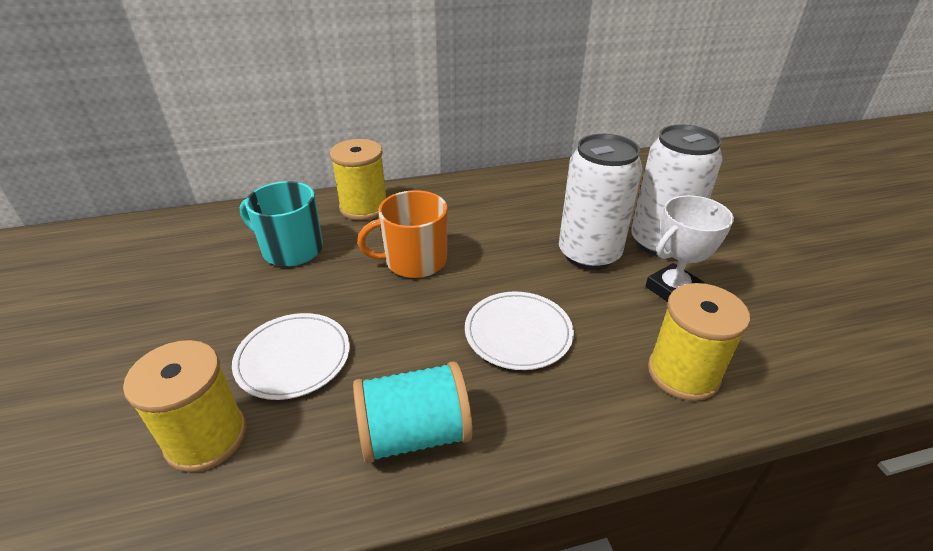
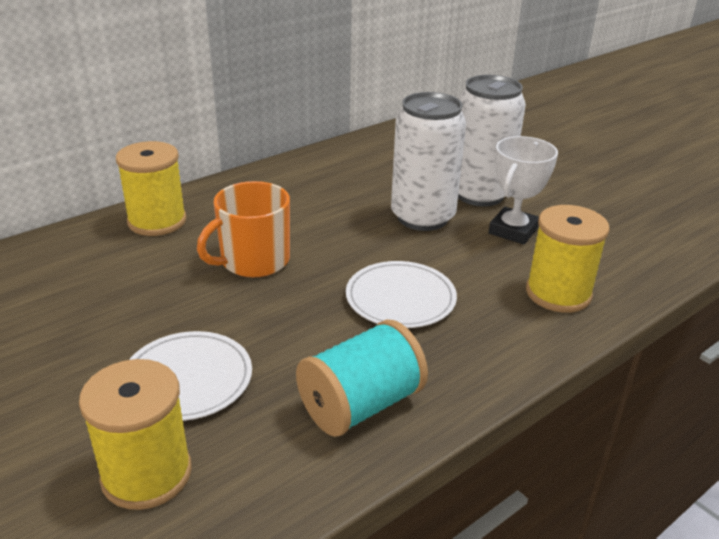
camera: 25 degrees left, 5 degrees down
(291, 249) = (102, 280): turquoise mug -> none

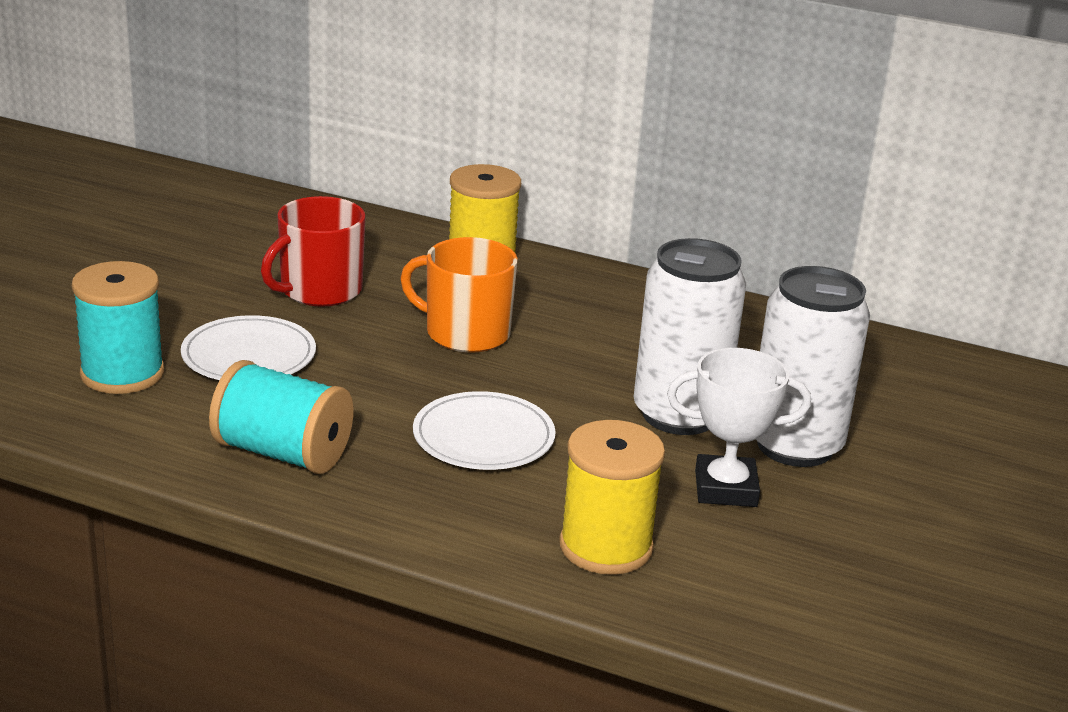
camera: 60 degrees right, 5 degrees down
(117, 308) = (319, 290): none -> red mug
(146, 474) = (122, 373): yellow spool -> turquoise spool

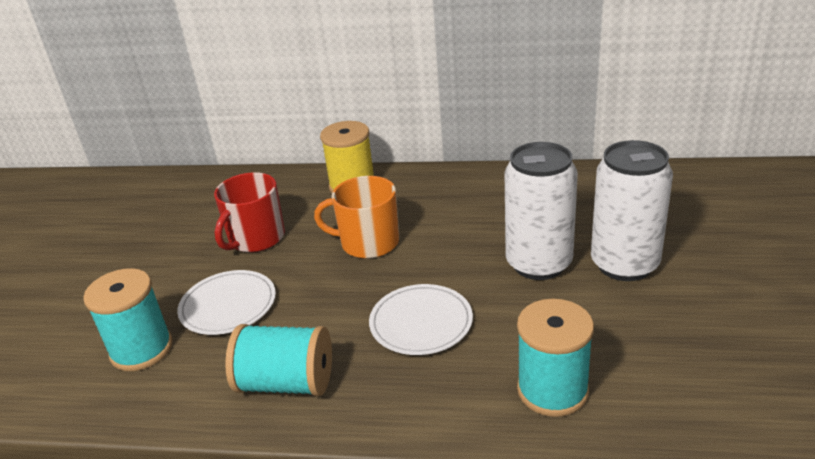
camera: 10 degrees left, 5 degrees up
(605, 547) = (552, 390): yellow spool -> turquoise spool
(725, 488) = (602, 313): white trophy -> none

